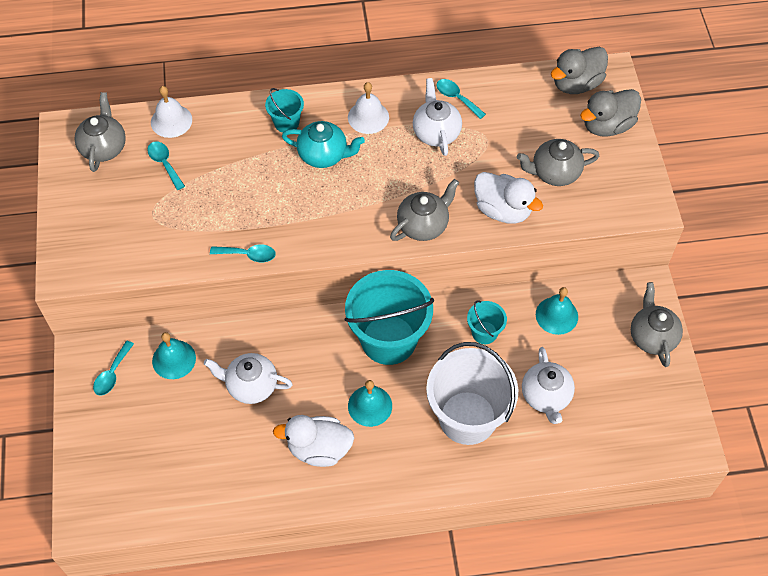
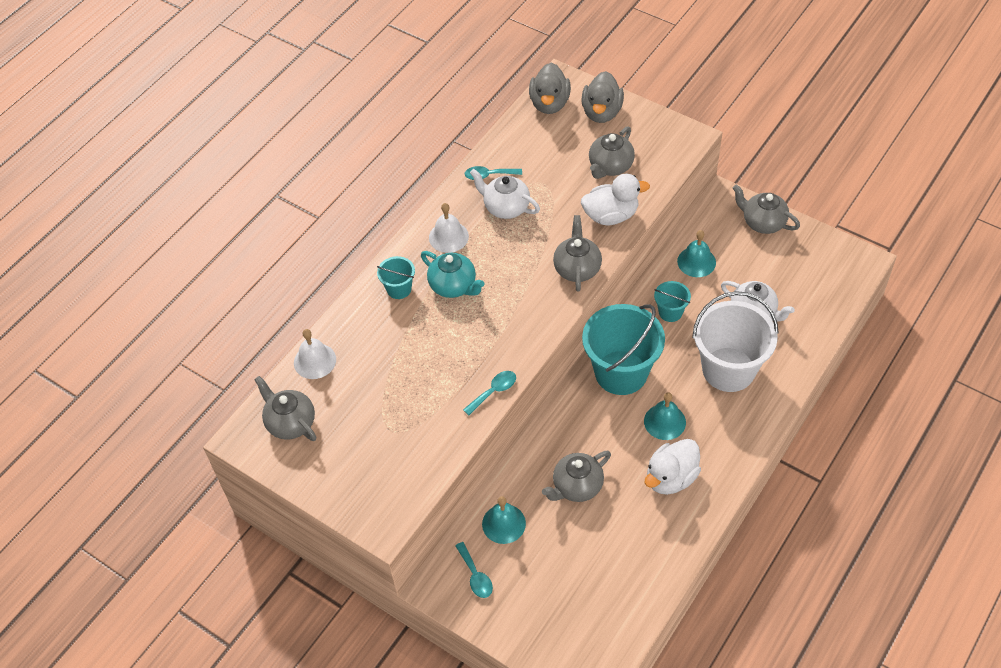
camera: 45 degrees left, 5 degrees down
(164, 163) = (351, 391): turquoise spoon -> none
(251, 385) = (577, 486): white teapot -> grey teapot
(323, 155) = (453, 286): turquoise teapot -> turquoise teapot turned 75 degrees clockwise

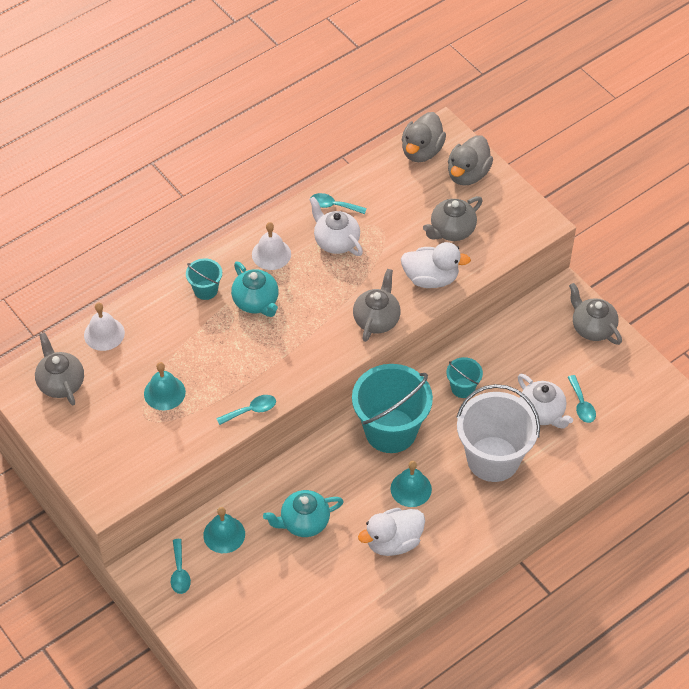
camera: 15 degrees right, 0 degrees up
(577, 486) = (304, 522): grey teapot -> turquoise teapot
(696, 262) = (510, 347): turquoise bell -> turquoise bell (164, 392)
(786, 294) = (581, 404): none -> turquoise spoon

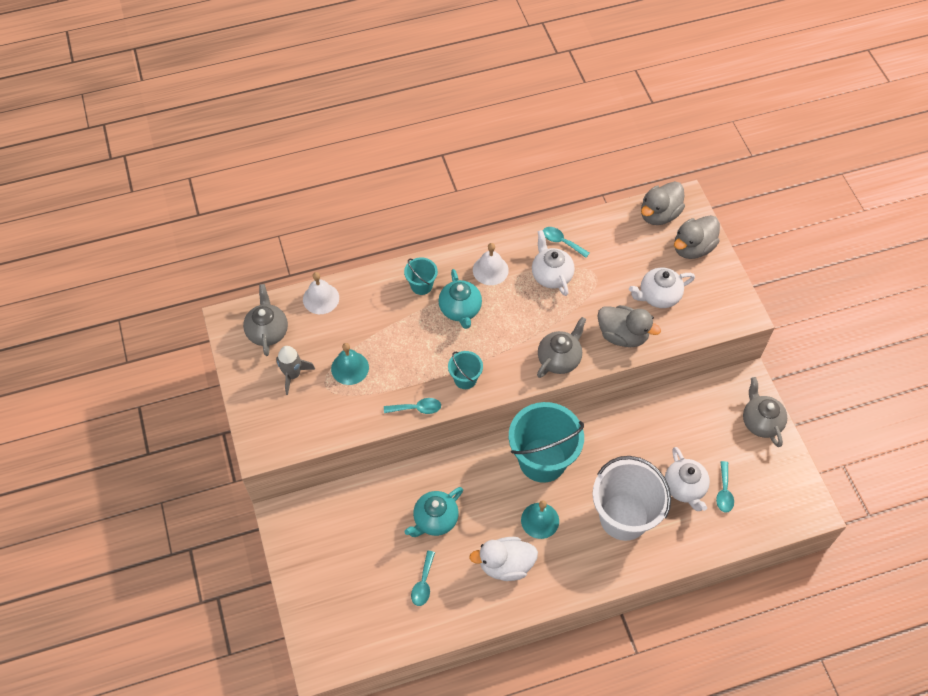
camera: 20 degrees right, 5 degrees up
(107, 417) = (293, 375): none -> grey rocket
(180, 572) = (312, 529): turquoise spoon -> turquoise spoon (423, 583)
(224, 534) = (363, 507): turquoise bell -> none
(304, 522) = (435, 519): turquoise teapot -> turquoise teapot turned 45 degrees counterclockwise
(431, 278) = (622, 335): white duck -> grey duck
(452, 230) = (658, 296): grey teapot -> white teapot
(463, 388) = (621, 441): turquoise bucket -> turquoise bucket (465, 379)

